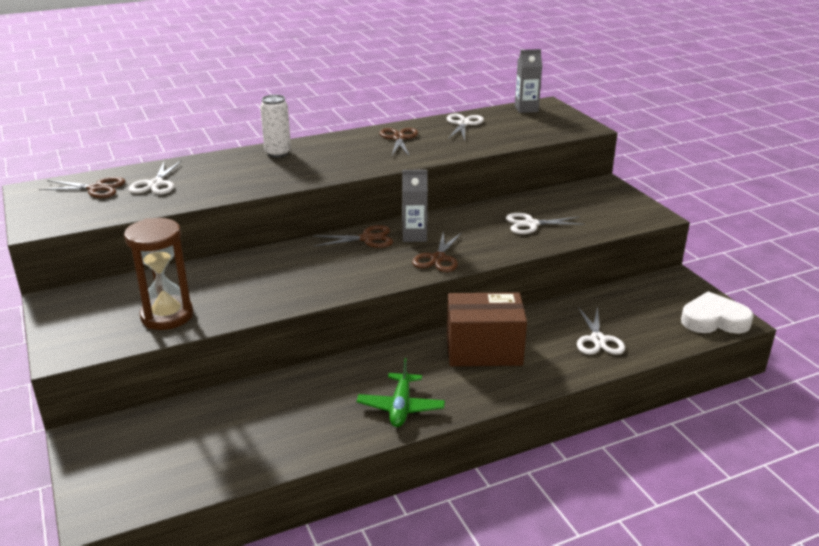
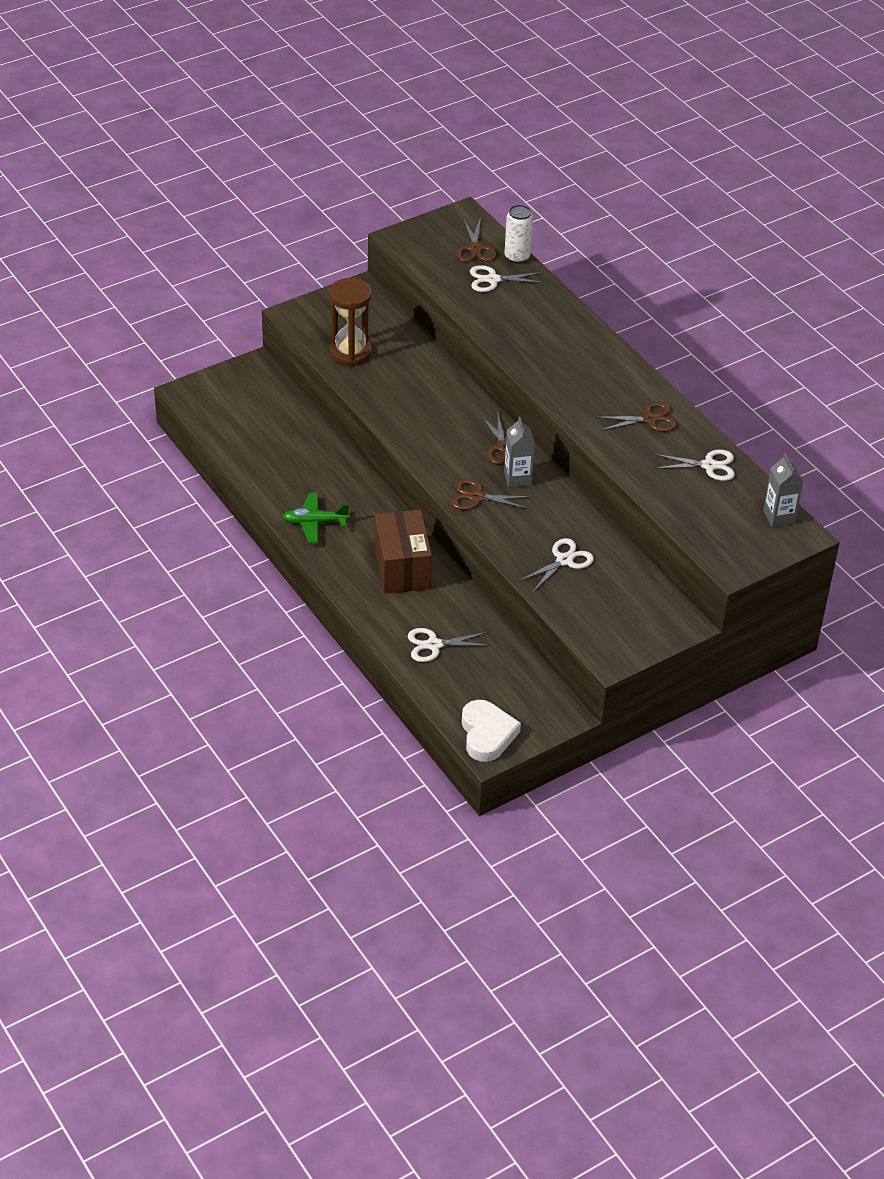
camera: 80 degrees right, 15 degrees up
(278, 153) = (584, 340): white can -> white can (517, 257)
(531, 224) = (564, 560): white scissors -> white scissors turned 60 degrees clockwise

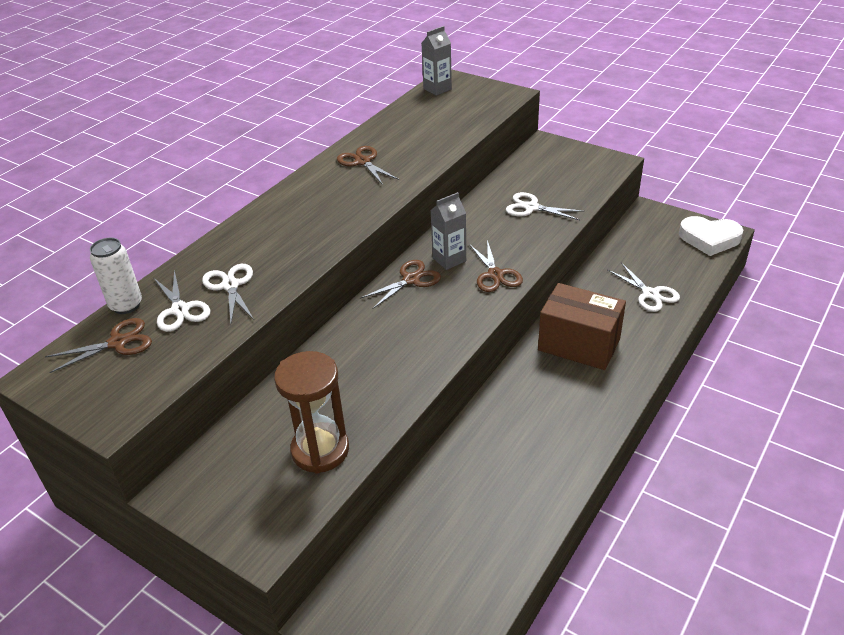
camera: 110 degrees left, 5 degrees down
(314, 523) = (572, 431): green plane -> none
(402, 568) = (579, 344): brown box -> brown box turned 60 degrees clockwise
(487, 734) = (709, 239): white heart -> white heart turned 135 degrees counterclockwise
(709, 466) = (402, 125): white scissors -> white scissors (230, 285)

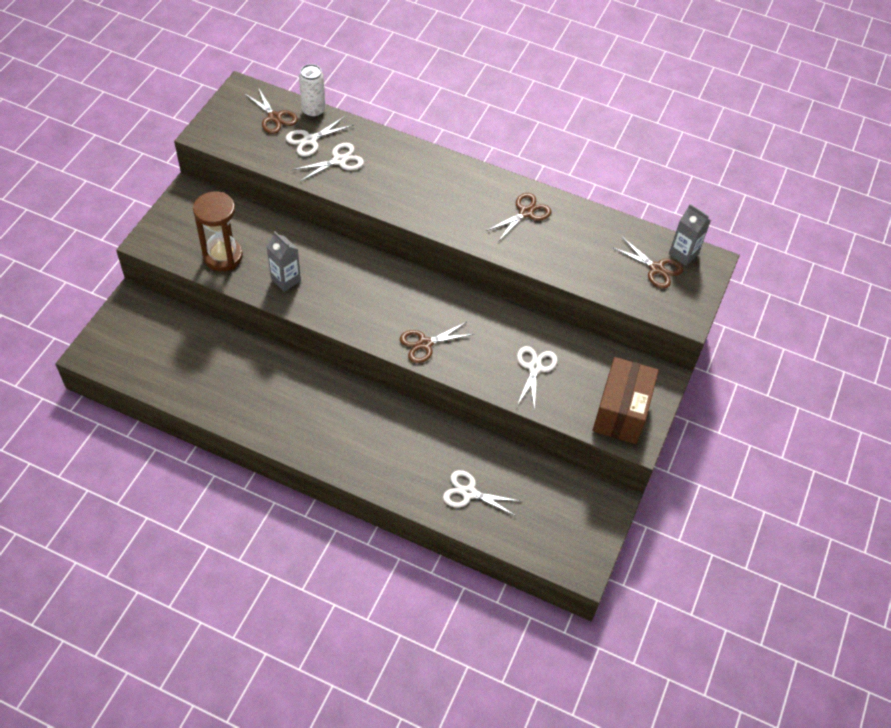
camera: 75 degrees right, 15 degrees up
(411, 280) = (411, 286): brown scissors -> brown scissors (656, 269)
(449, 259) = (443, 310): grey carton -> grey carton (286, 280)
(579, 344) = (391, 433): brown box -> brown box (621, 412)
(650, 294) = (469, 493): white scissors -> white scissors turned 60 degrees clockwise
(709, 239) = (570, 554): white heart -> none

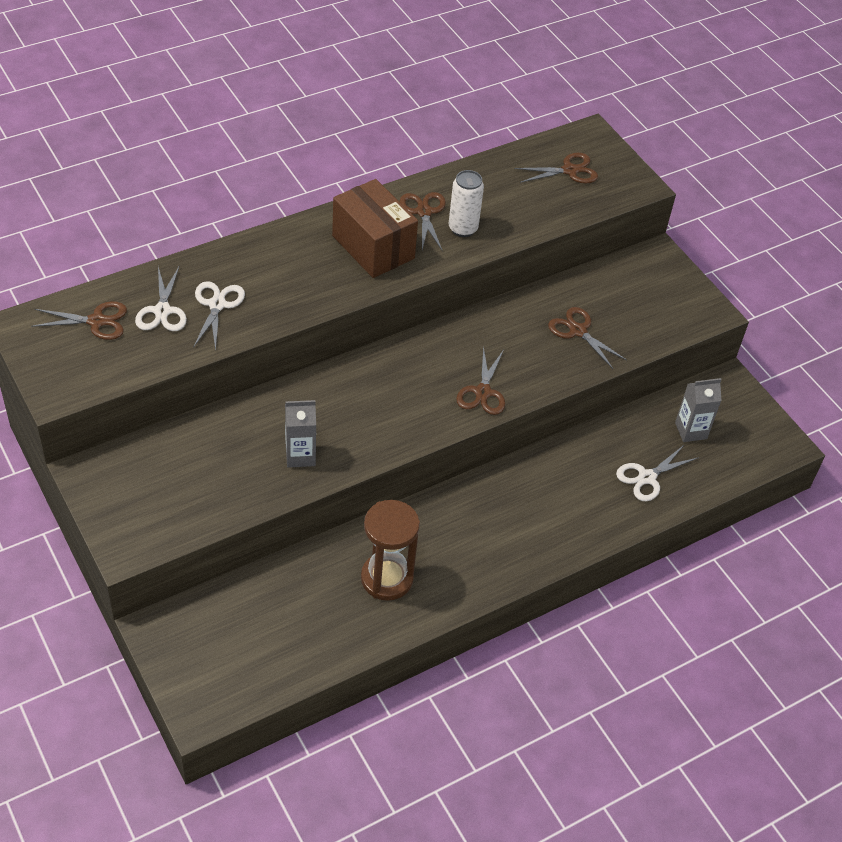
camera: 55 degrees left, 5 degrees down
(223, 256) = (215, 492): brown hourglass -> brown hourglass (387, 578)
(313, 111) = (122, 285): white can -> white can (463, 228)
(535, 368) = (578, 331): white scissors -> brown scissors
(621, 412) = (674, 304): brown box -> brown box (373, 247)
(683, 254) = (568, 144): grey carton -> grey carton (691, 430)

